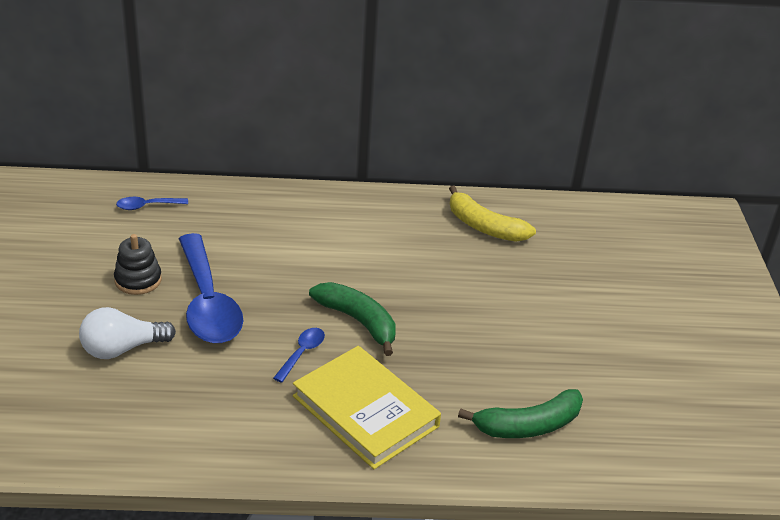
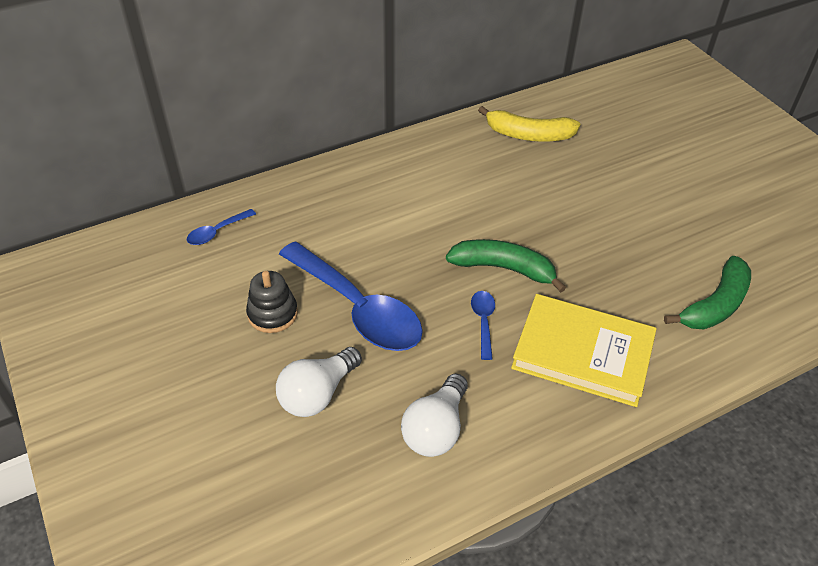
camera: 25 degrees left, 10 degrees up
(190, 411) = (436, 429): none -> white light bulb

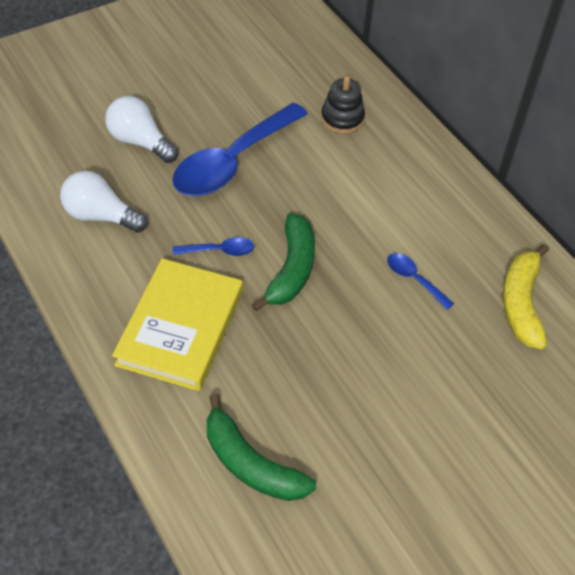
camera: 85 degrees right, 5 degrees up
(217, 232) = (318, 66): blue spoon -> blue spoon (414, 279)
(272, 314) = (224, 108): black stacking toy -> black stacking toy (342, 118)

